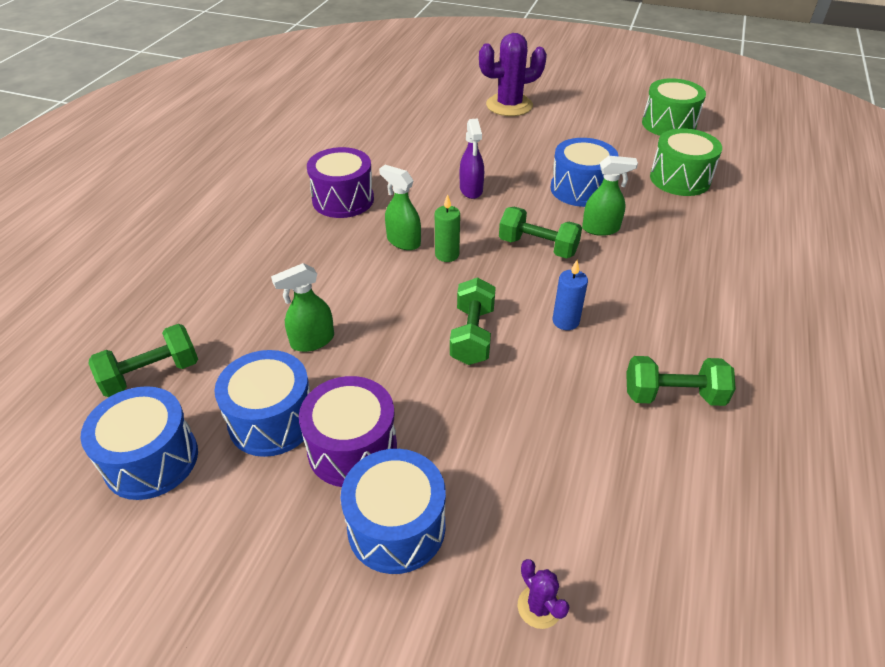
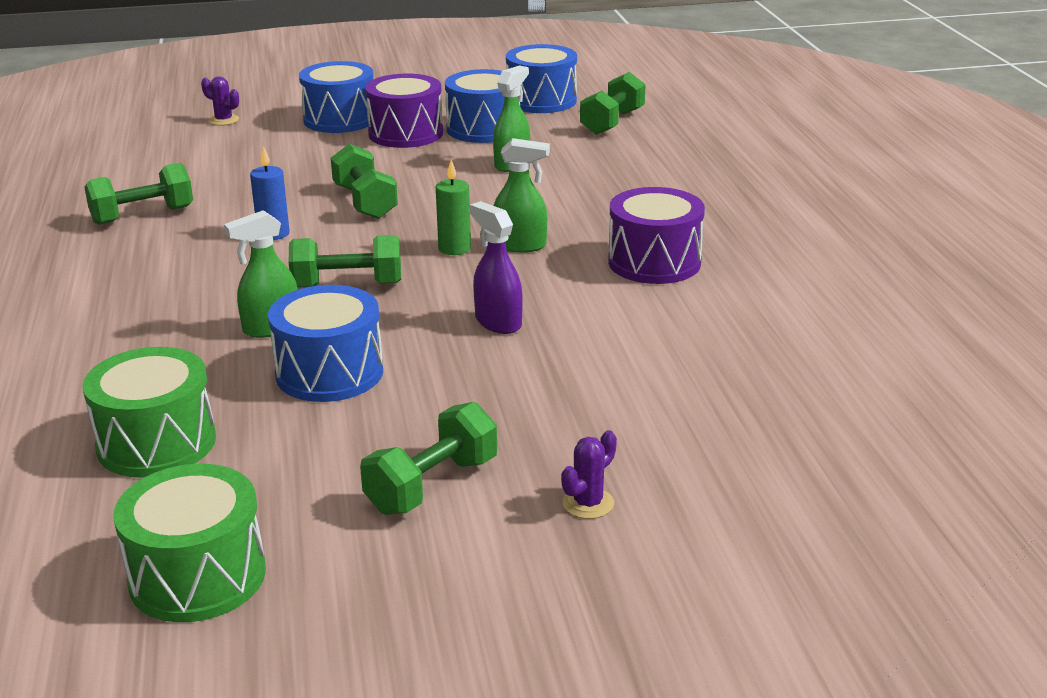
camera: 150 degrees right, 15 degrees down
(509, 105) = (588, 503): purple cactus -> purple cactus, size x0.45
(563, 127) = (432, 485): none -> green dumbbell

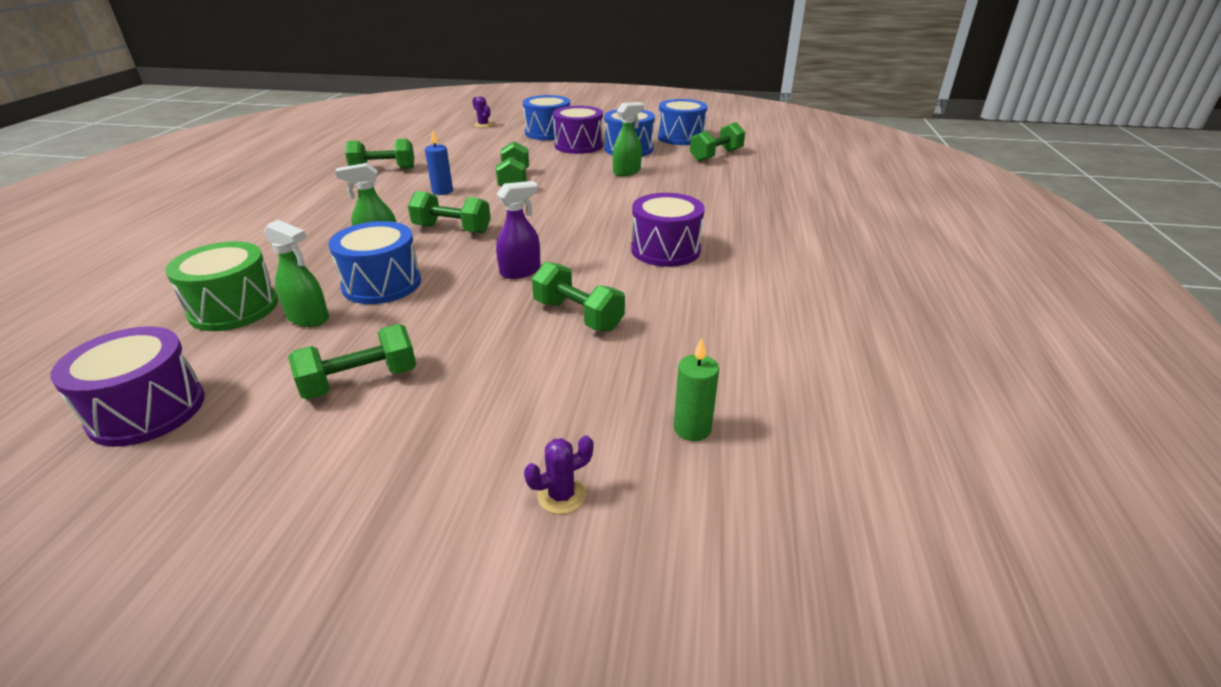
camera: 20 degrees right, 5 degrees up
(197, 576) = (147, 410): green drum -> purple drum
(454, 248) = (540, 218): green candle -> green candle (692, 429)
(498, 322) = (520, 271): purple spray bottle -> purple spray bottle turned 75 degrees clockwise
(520, 246) = (584, 223): green spray bottle -> green spray bottle (308, 318)
(588, 503) = (451, 426): purple cactus -> purple cactus (561, 495)
(619, 360) = (578, 315): none -> green dumbbell

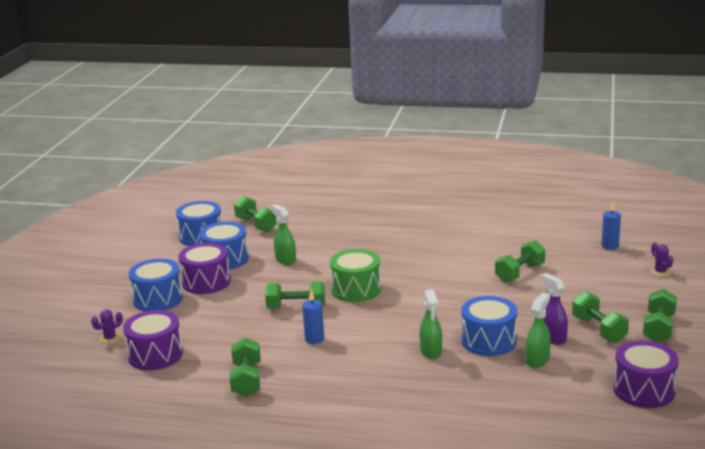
camera: 85 degrees left, 10 degrees down
(234, 308) = (529, 393): green drum -> green drum (356, 289)
(452, 229) = (398, 325): green dumbbell -> green dumbbell (658, 328)
(520, 271) = (466, 293): purple spray bottle -> purple spray bottle (553, 337)
(665, 250) = (433, 248): purple drum -> purple drum (155, 355)
(692, 429) = (610, 246): green candle -> blue candle

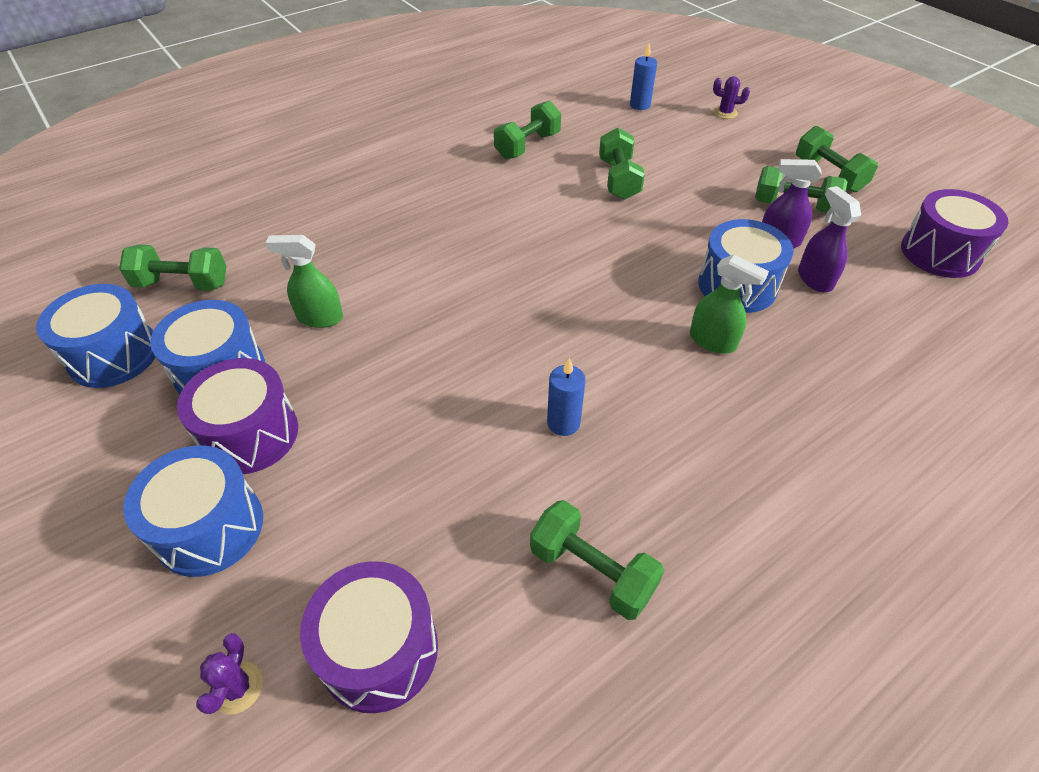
camera: 50 degrees left, 25 degrees up
(296, 307) = (457, 387): green dumbbell -> green dumbbell (527, 146)
(356, 289) = (488, 307): green drum -> none
(537, 360) = (814, 279): green spray bottle -> purple spray bottle

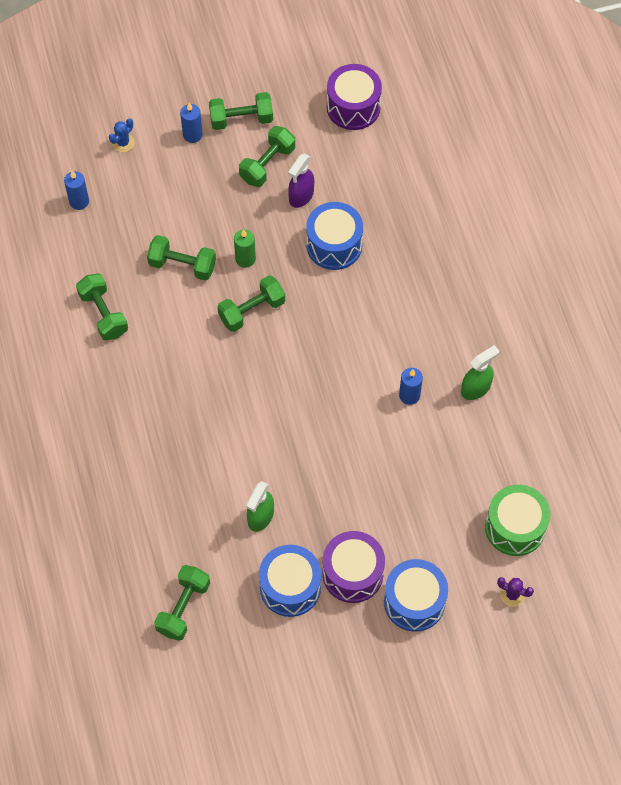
camera: 70 degrees left, 15 degrees up
(114, 355) = (246, 656): blue drum -> none
(379, 650) = (515, 527): purple drum -> green drum
(592, 571) = (507, 417): green dumbbell -> green dumbbell (252, 311)
(660, 220) = (245, 259): none -> green candle
(713, 341) = (377, 285): green spray bottle -> green spray bottle (476, 388)
(725, 113) = (123, 143): purple cactus -> blue cactus
(776, 149) = (192, 135): none -> blue candle
(814, 279) = (346, 196): purple spray bottle -> none

